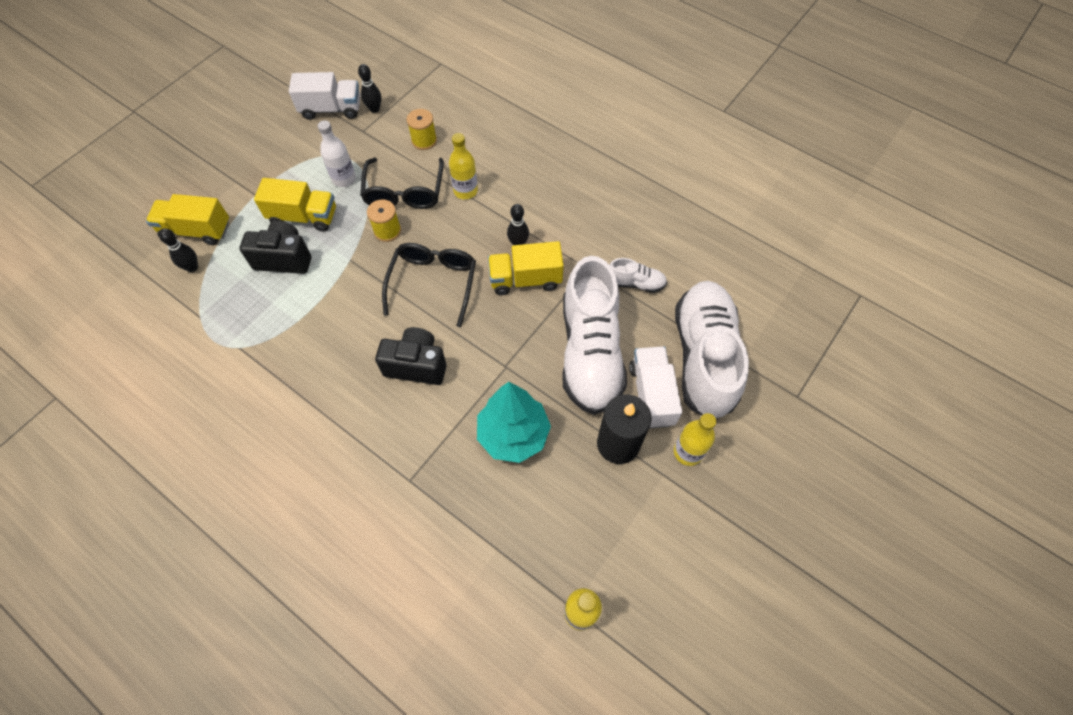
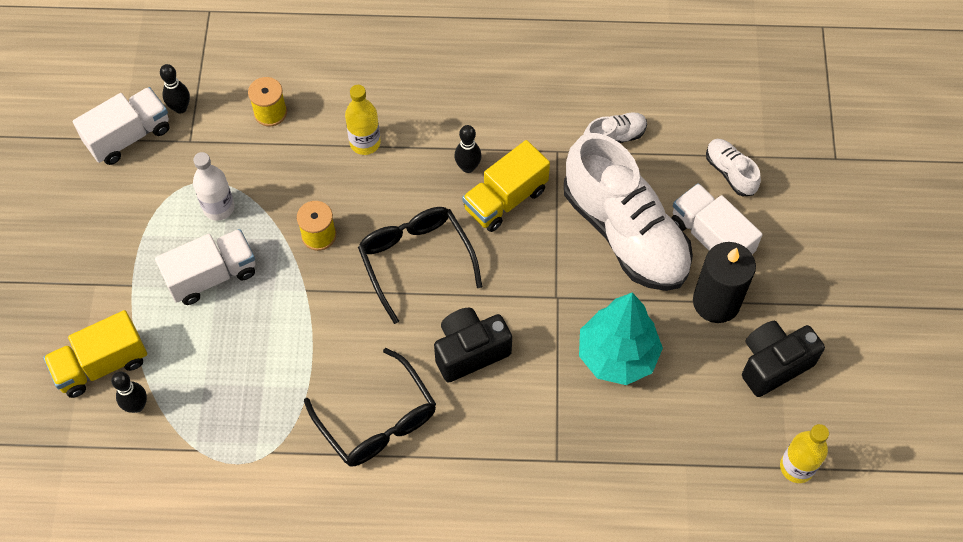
camera: 35 degrees left, 0 degrees up
(284, 258) = (232, 333): black camera -> black camera (773, 364)
(304, 217) = (212, 276): yellow truck -> white truck
(404, 192) = (300, 183): black glasses -> black glasses (377, 420)
(688, 452) = (781, 269): yellow bottle -> none
(704, 357) = (730, 172): white shoe -> white shoe, size x0.43

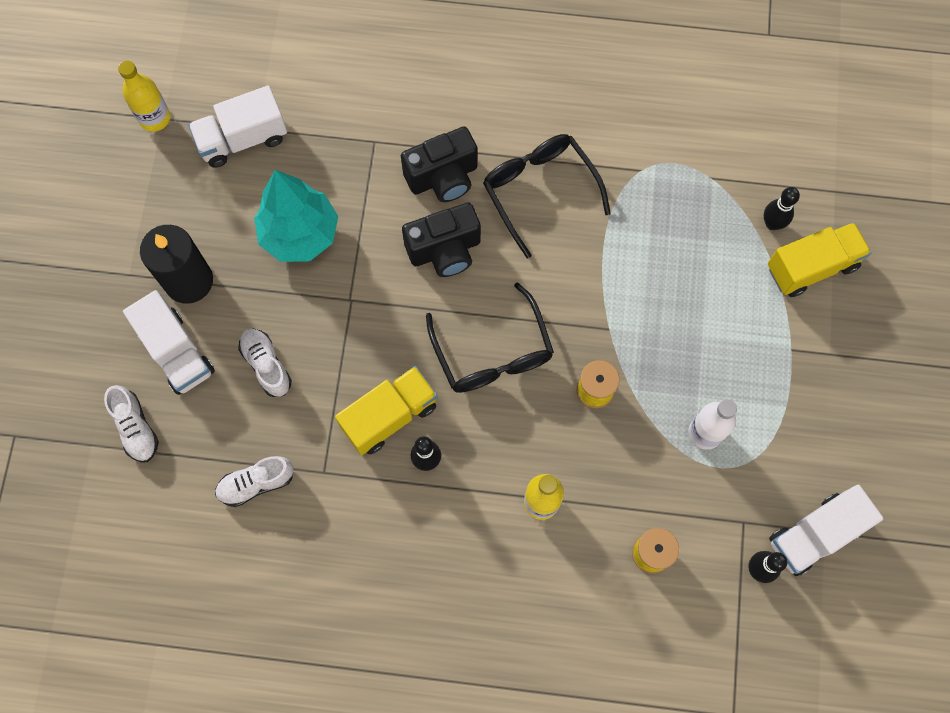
camera: 175 degrees left, 10 degrees up
(212, 276) = (707, 353): white truck -> white truck (243, 139)
(625, 233) = (266, 365): white shoe -> white shoe, size x0.43
(773, 364) = (149, 213): black camera -> black camera (443, 177)

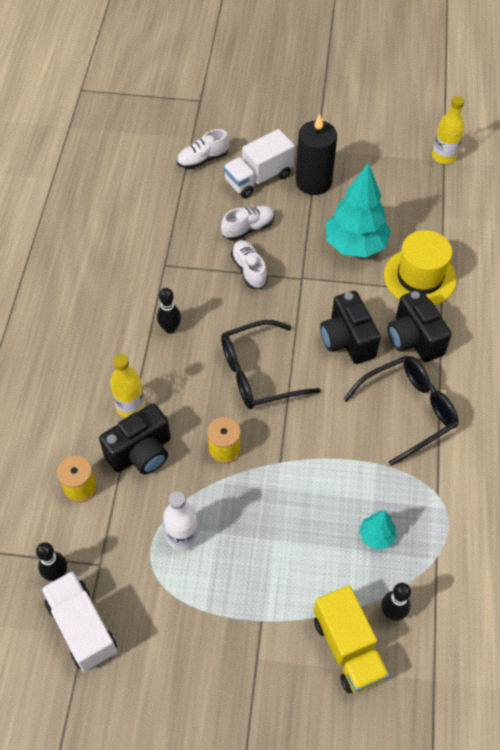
camera: 90 degrees right, 15 degrees down
(243, 139) = (432, 208): white truck -> none
(256, 483) = (159, 226): white shoe -> white shoe (249, 270)
(352, 163) = (419, 277): none -> yellow hat
(389, 416) = (206, 304): yellow truck -> none
(603, 485) = (141, 452): none -> black camera
(692, 233) = (376, 536): none -> turquoise tree

